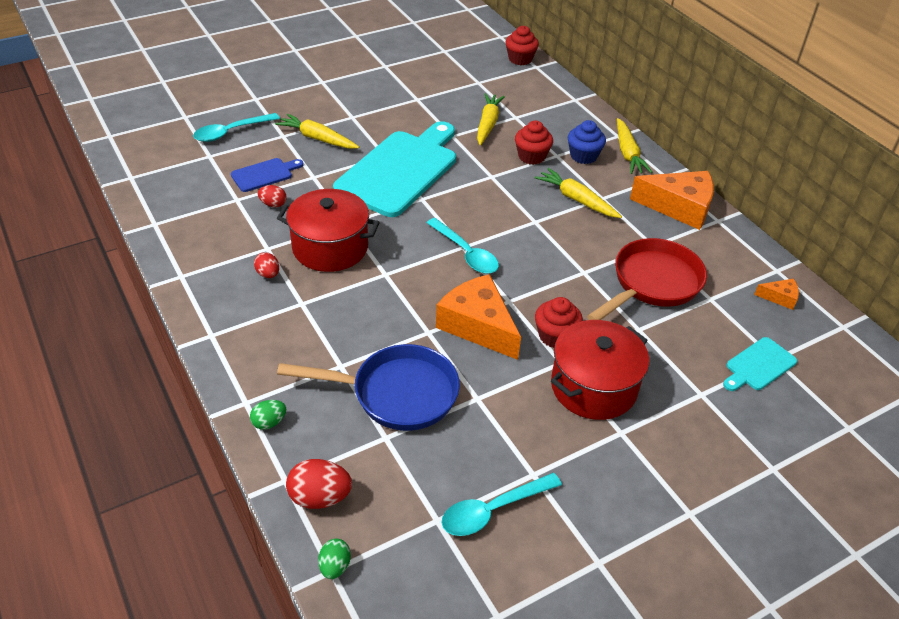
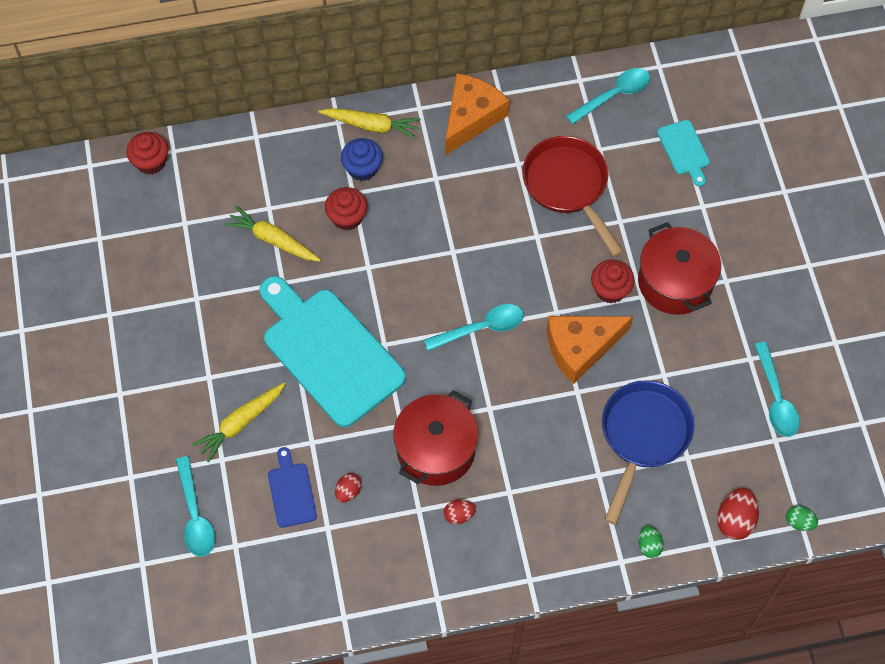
camera: 70 degrees left, 20 degrees up
(577, 200) = (431, 202): yellow carrot -> none
(780, 298) = (613, 95): orange cheese -> turquoise spoon

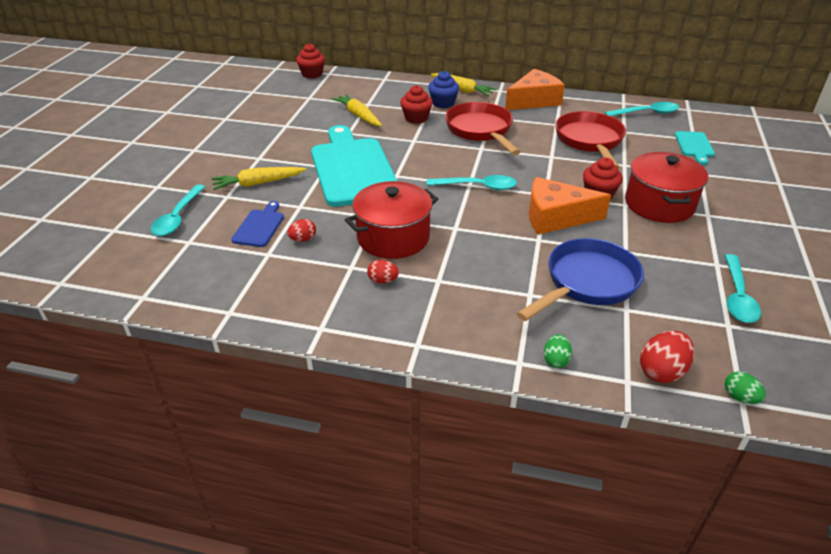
camera: 25 degrees right, 25 degrees down
(436, 214) = (480, 130): none -> red pan

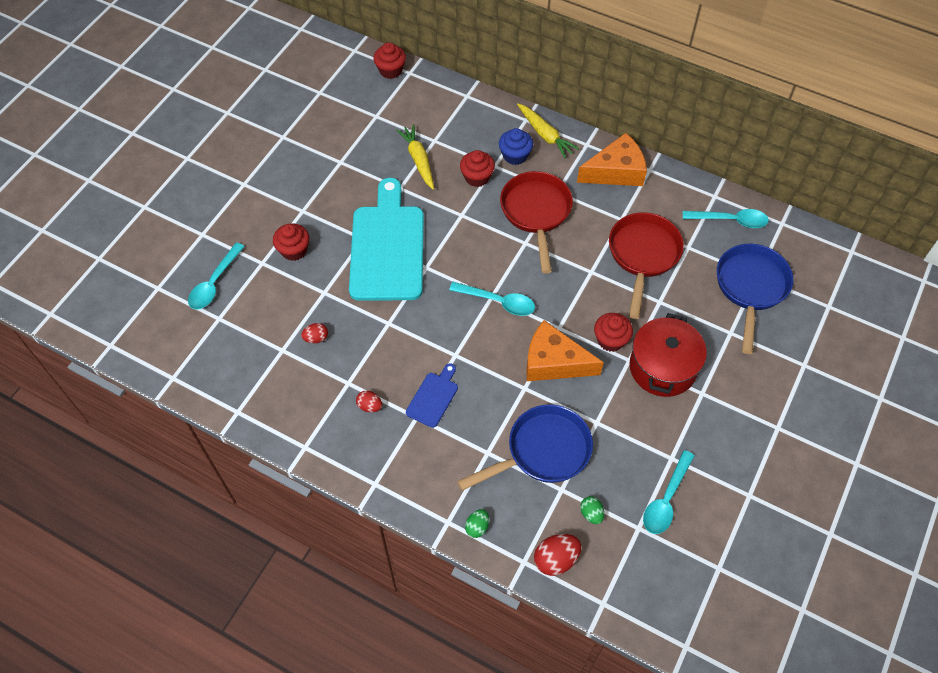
camera: 15 degrees right, 20 degrees up
(258, 183) = (294, 250): yellow carrot -> red cupcake
(259, 226) = (282, 312): blue cutting board -> blue cutting board (433, 397)
(393, 237) = (395, 354): red pot -> none
(694, 146) = (750, 288): turquoise cutting board -> blue pan
(739, 397) = (603, 599): green egg -> green egg (591, 514)

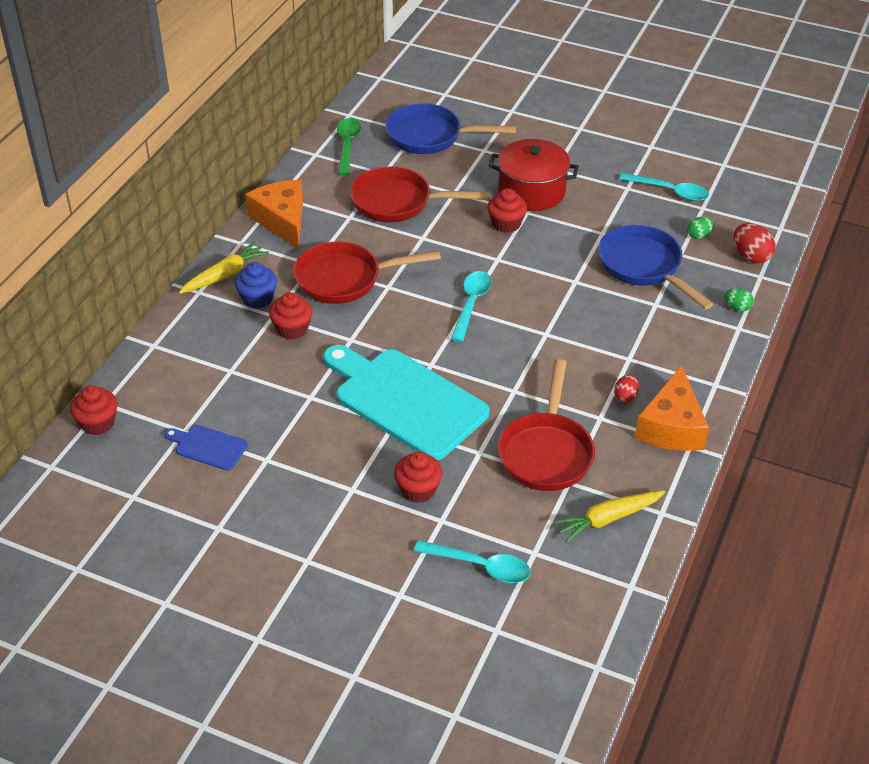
camera: 95 degrees left, 15 degrees down
(316, 338) = (546, 452): red egg -> red pan
(387, 247) = (405, 400): turquoise cutting board -> turquoise cutting board turned 45 degrees clockwise
(418, 160) = (264, 383): yellow carrot -> yellow carrot (608, 519)
(433, 397) = (602, 347): blue cutting board -> blue cutting board (208, 447)
(554, 362) = (540, 262): orange cheese -> orange cheese (671, 426)
(730, 220) = (347, 145): turquoise spoon -> green spoon

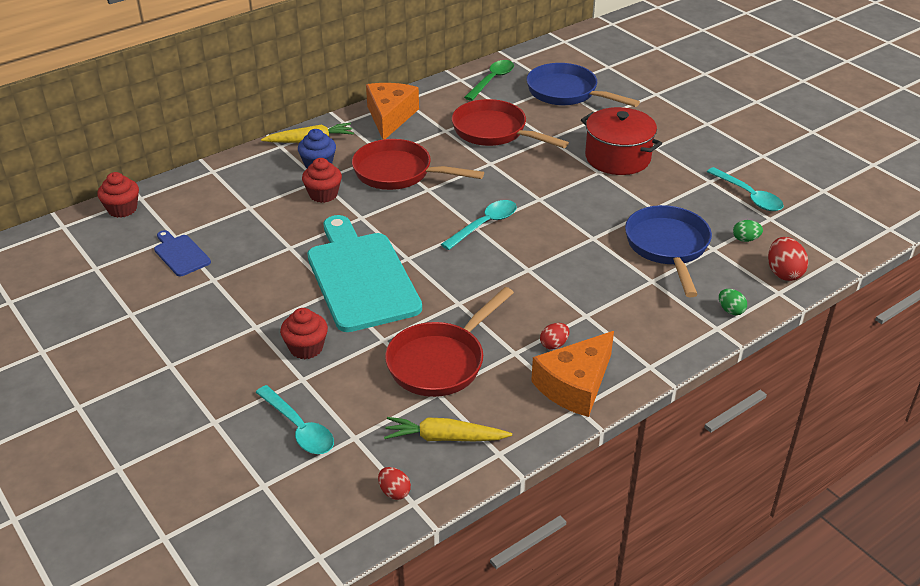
camera: 30 degrees right, 5 degrees down
(506, 224) = (572, 175): red cupcake -> none
(608, 584) = (394, 492): none -> red egg

